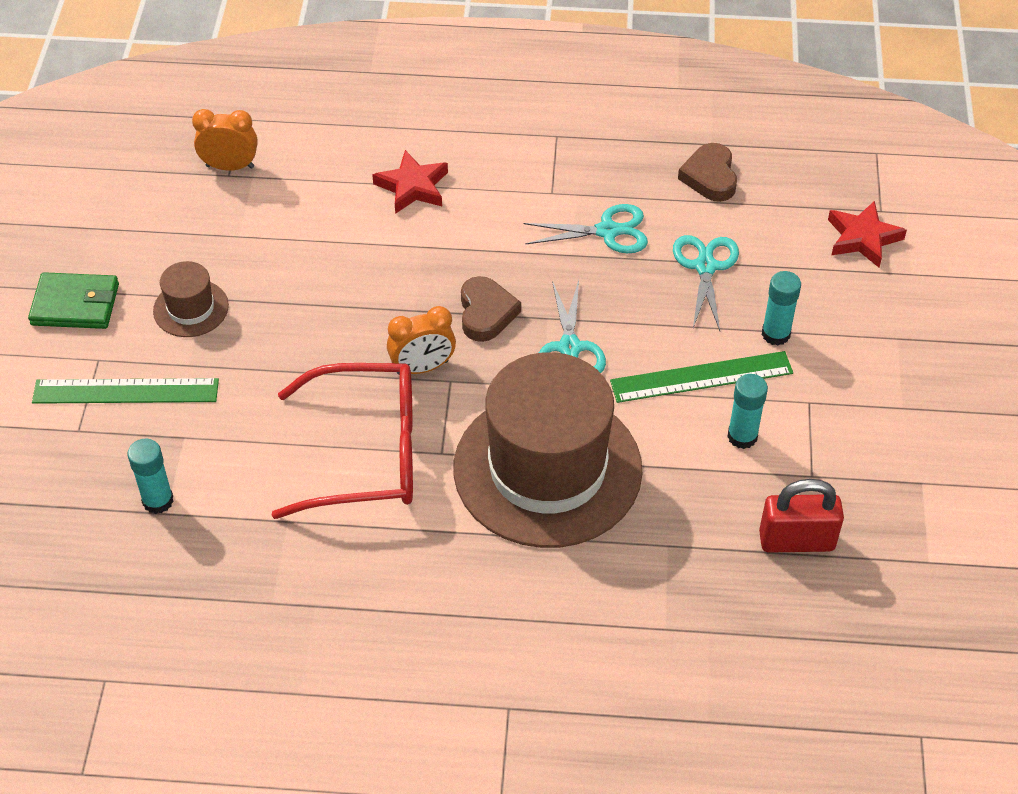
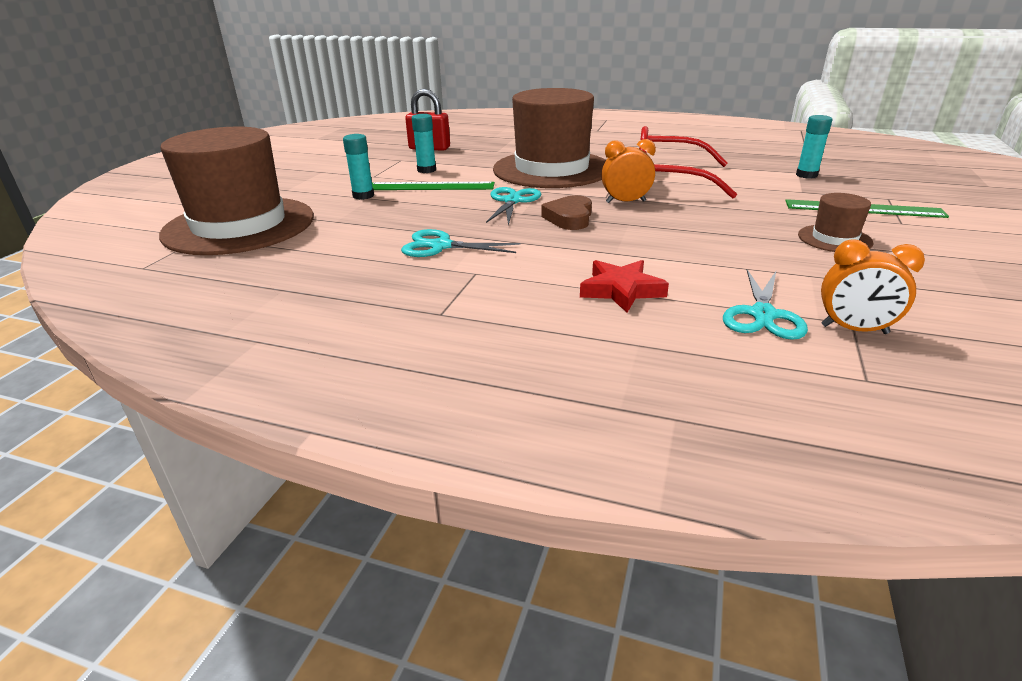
camera: 165 degrees left, 20 degrees down
(75, 304) = (955, 249): green wallet -> none
(705, 267) = (378, 223): turquoise scissors -> turquoise scissors (763, 315)
(710, 177) = (314, 267): brown heart -> none
(863, 238) = (239, 225): red star -> brown hat

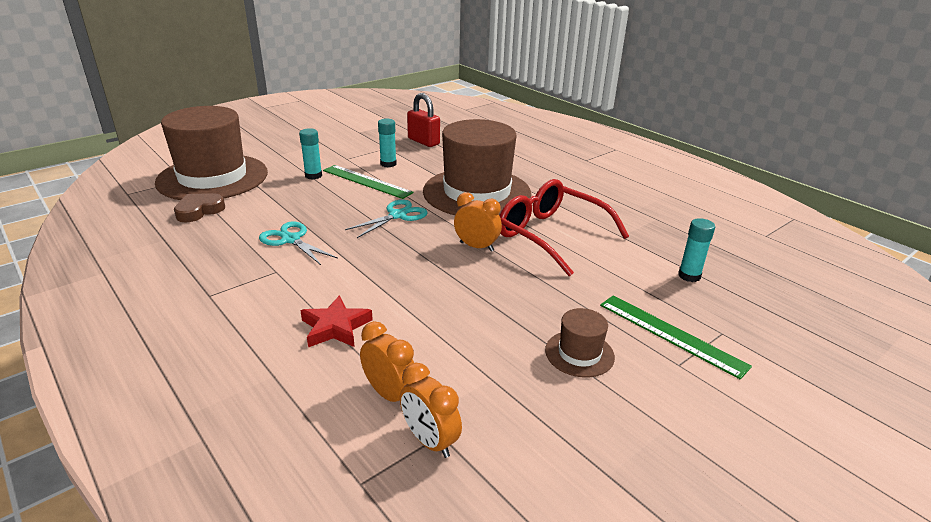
camera: 30 degrees right, 0 degrees up
(569, 218) = (410, 247): brown heart -> brown heart (199, 211)
(763, 315) = (390, 394): turquoise scissors -> orange clock

